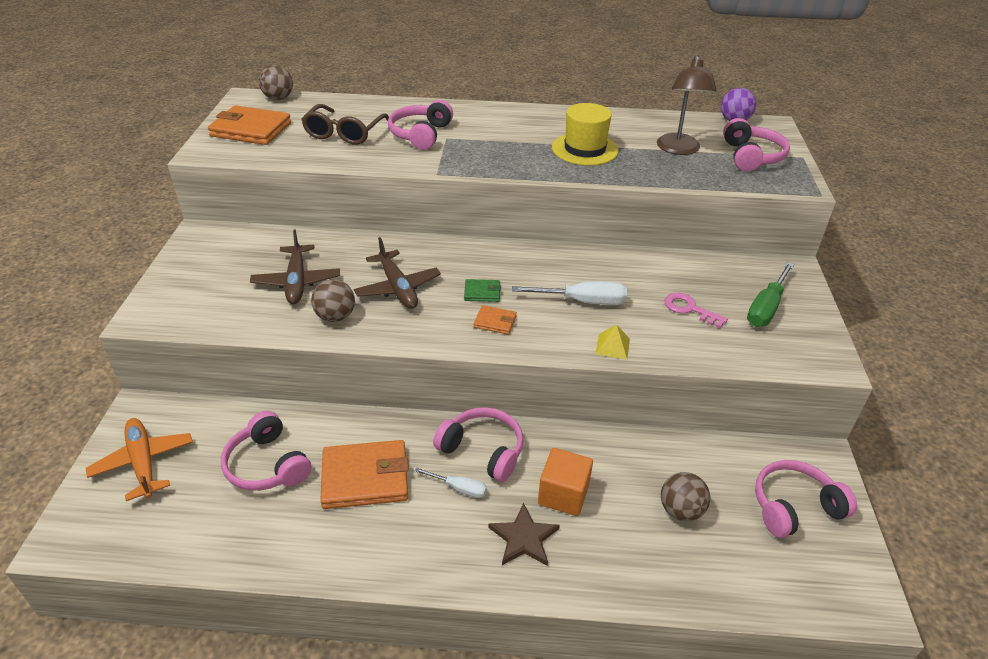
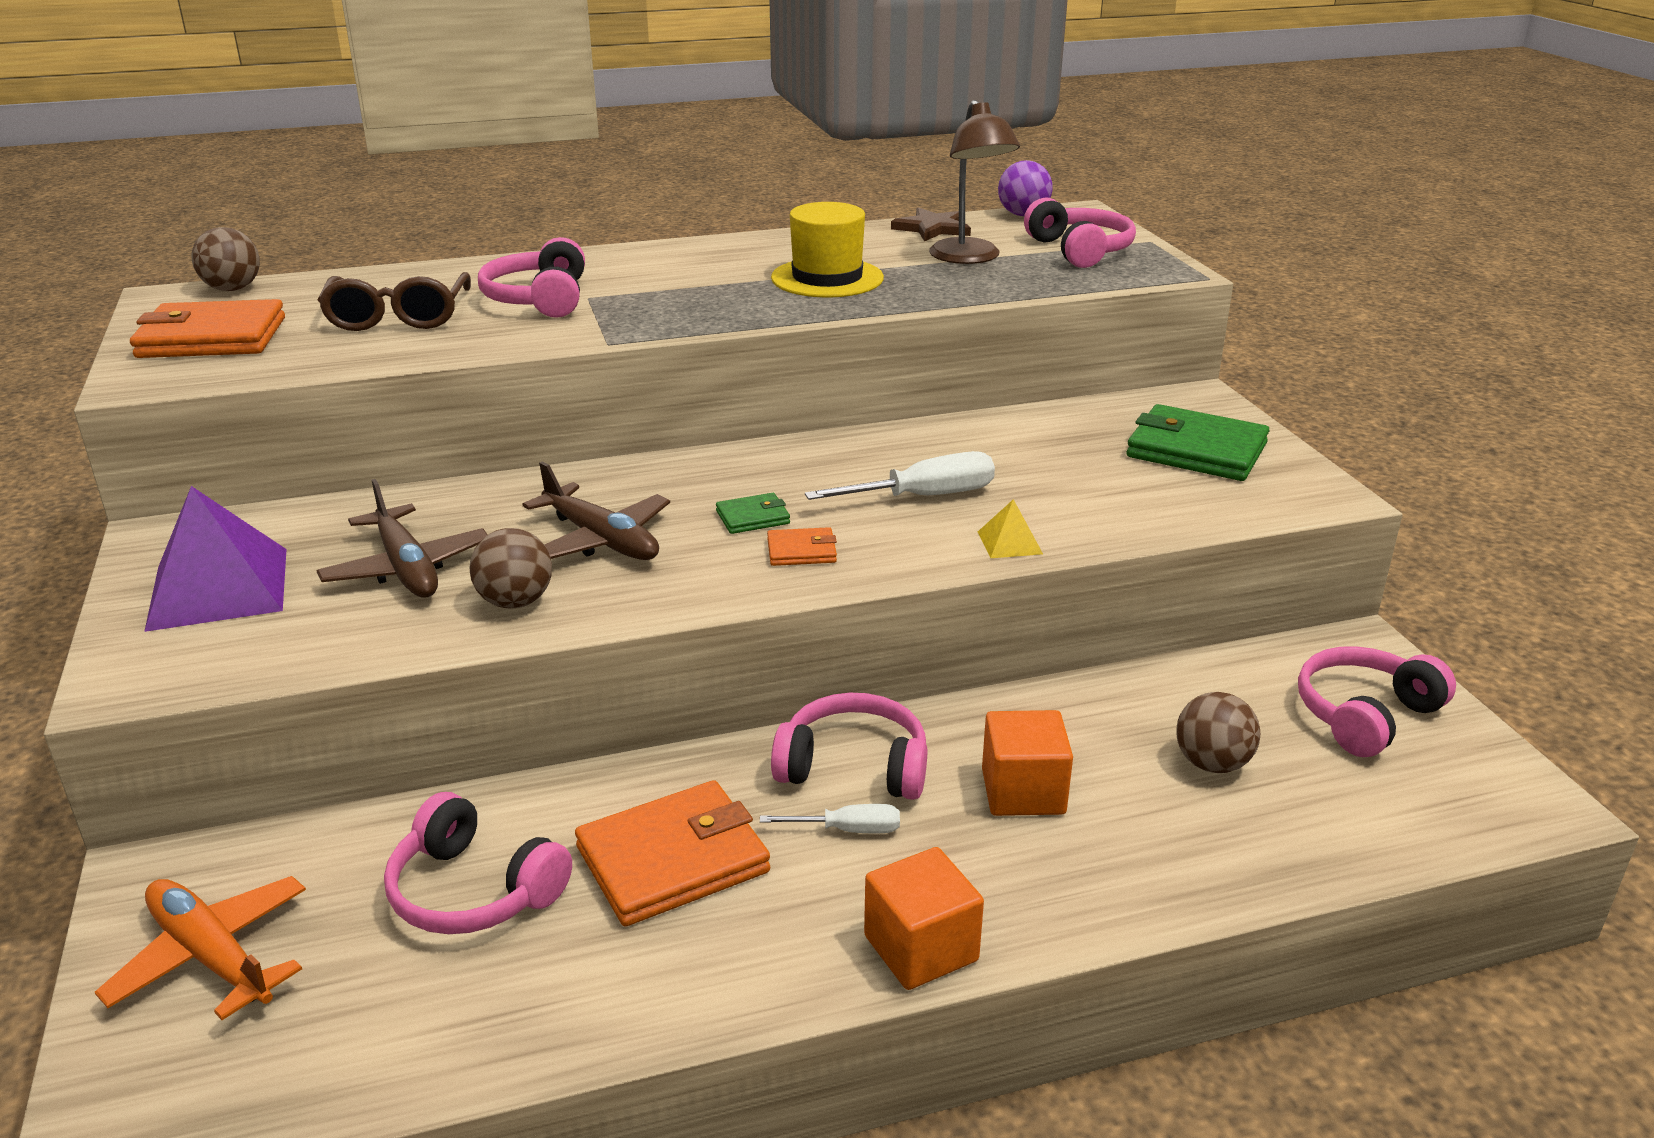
camera: 20 degrees left, 10 degrees down
(209, 272) = (219, 588): none -> purple pyramid
(457, 572) = (921, 948): none -> orange cube
(524, 538) = (999, 868): brown star -> brown star (933, 228)
(690, 309) = (1090, 473): pink key -> none
(766, 308) = (1196, 450): green screwdriver -> green wallet

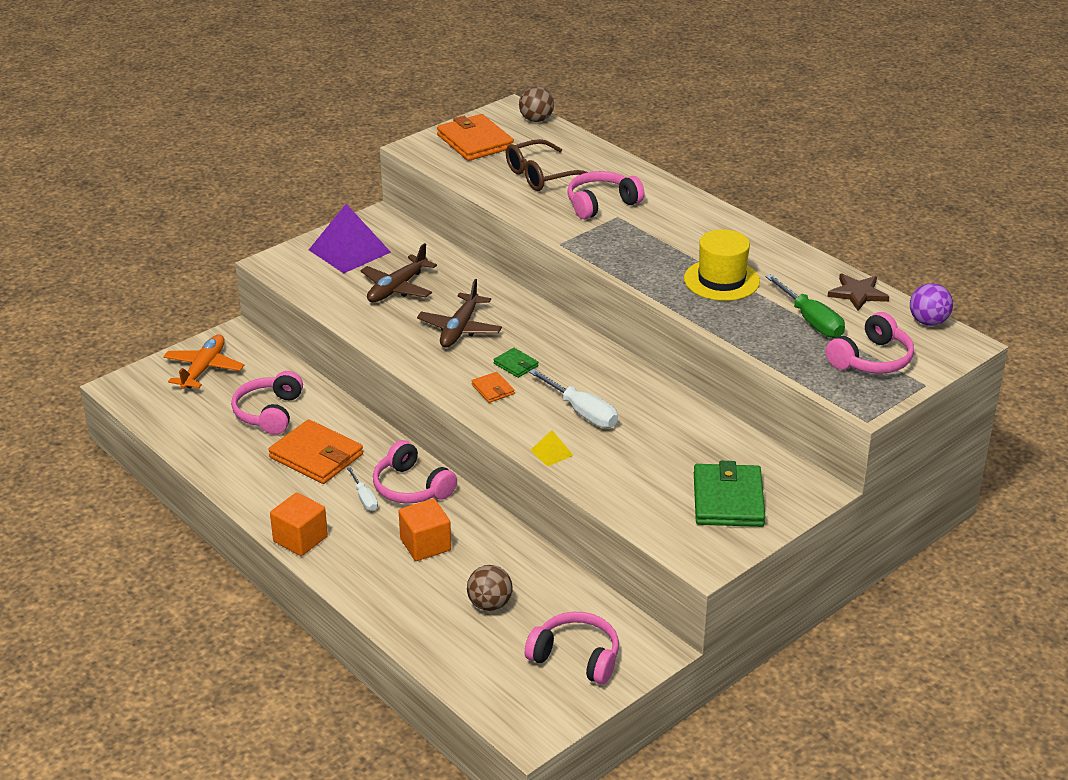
camera: 65 degrees right, 5 degrees up
(515, 602) = (390, 326): brown ball -> none
(854, 767) = (411, 487): pink headphones -> pink headphones turned 150 degrees clockwise
(969, 258) = (811, 320): brown lamp -> green screwdriver

